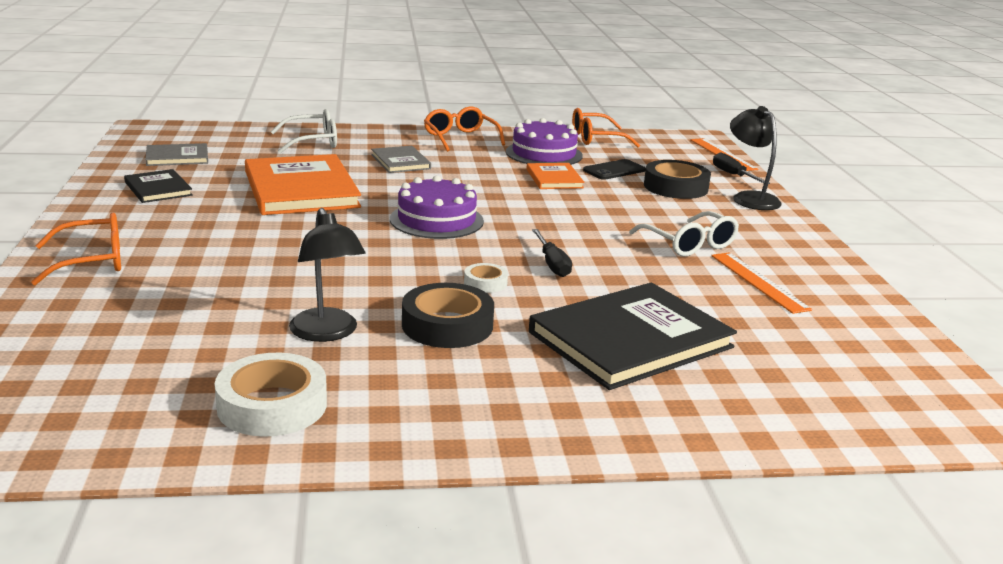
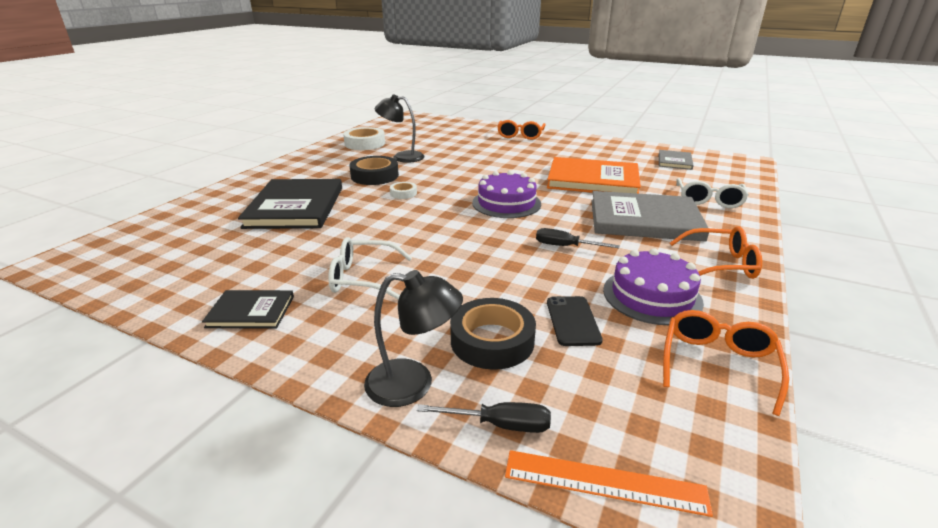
camera: 125 degrees right, 5 degrees up
(158, 189) = (613, 152): black book -> black book (251, 311)
(400, 162) = (644, 220): grey book -> grey book, size x1.97
(552, 264) = (401, 216): black screwdriver -> black screwdriver (565, 246)
(554, 178) = (565, 273): orange book -> none
(758, 282) = (274, 277): orange ruler -> none

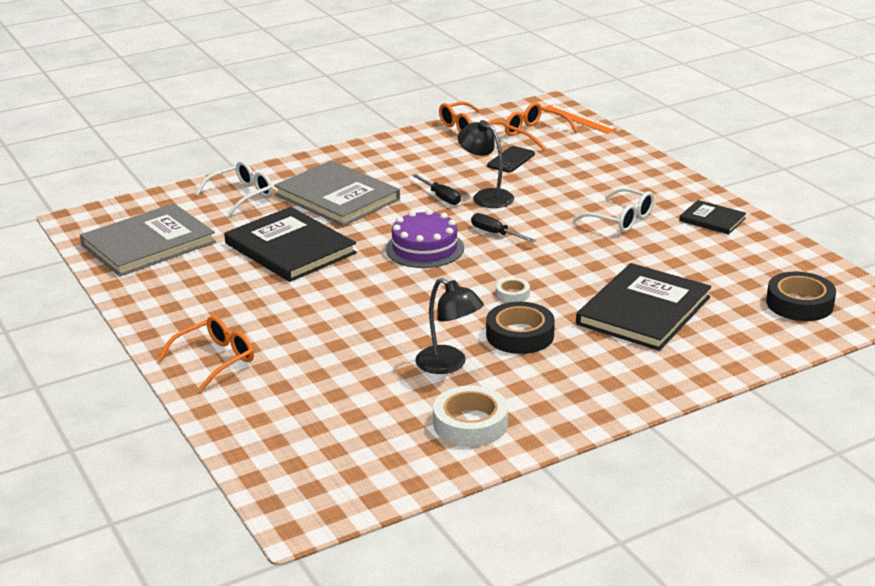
camera: 145 degrees left, 0 degrees up
(413, 384) = (631, 161): black lamp -> black lamp (486, 196)
(492, 340) = (570, 165): black tape -> black tape (799, 303)
(499, 424) = (602, 140): black screwdriver -> black screwdriver (495, 234)
(593, 180) = (290, 248): orange book -> black book
(652, 296) = (441, 156): purple cake -> none
(674, 161) = (148, 244): grey book -> grey book, size x1.97
(721, 264) = (358, 157): orange glasses -> orange glasses (534, 133)

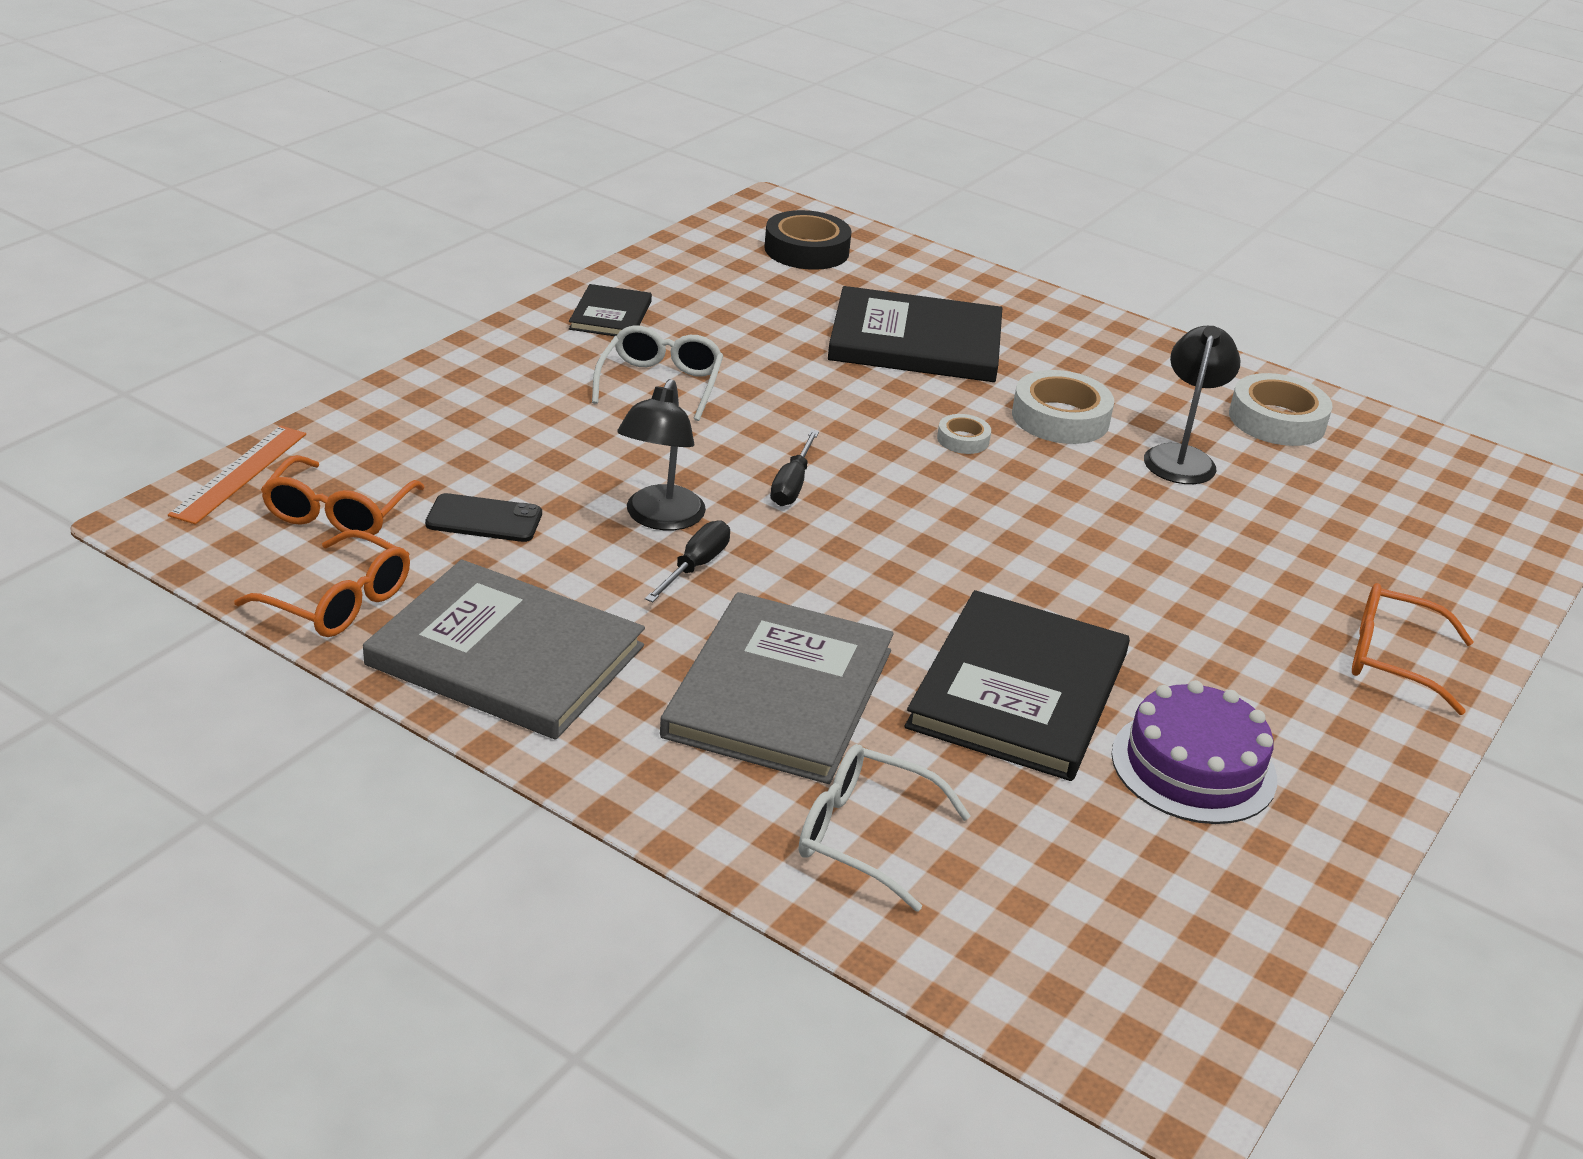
camera: 120 degrees left, 5 degrees up
(148, 244) = (1166, 896): grey book -> grey book (506, 655)
(424, 248) = (896, 543): purple cake -> purple cake (1193, 766)
(520, 335) = (1060, 418): black tape -> white tape

